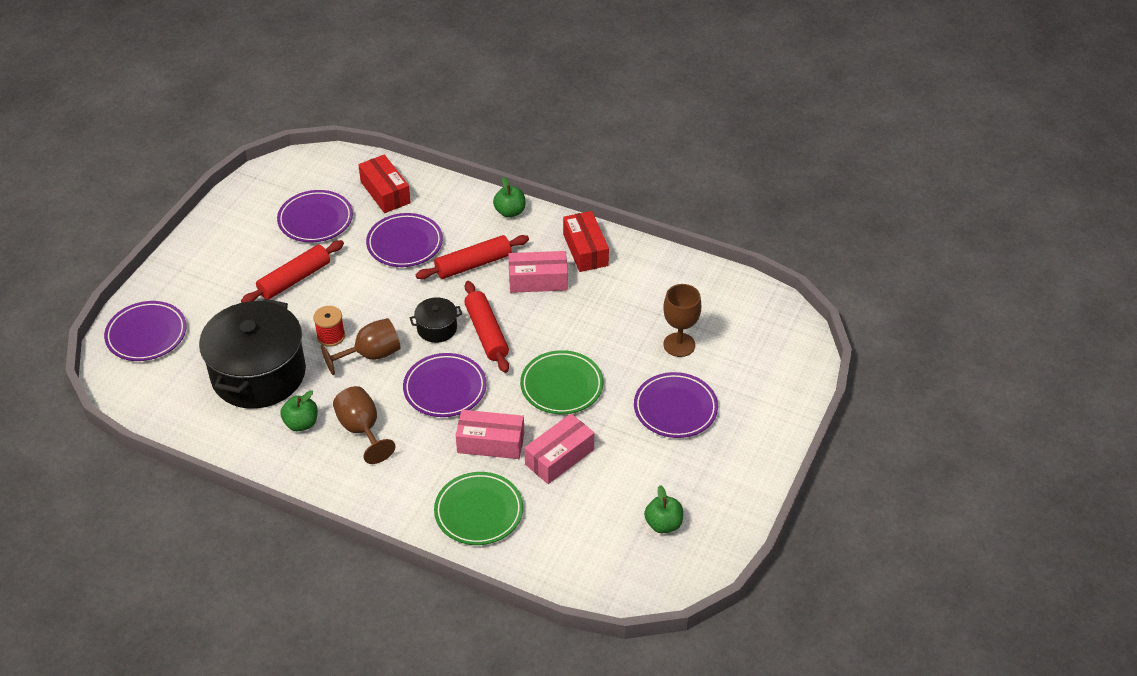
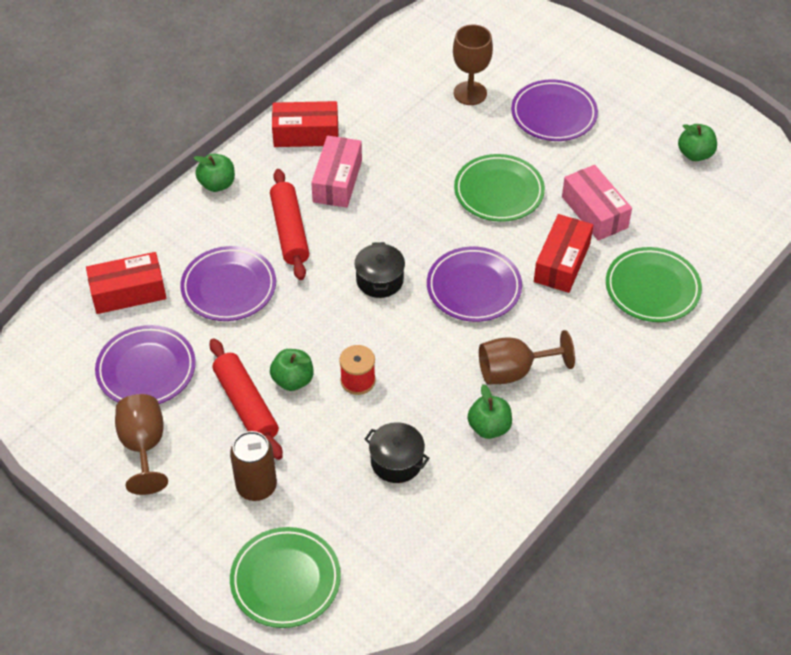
camera: 75 degrees left, 5 degrees up
(146, 334) = (285, 580): purple plate -> green plate
(223, 301) = (256, 486): none -> brown can
(258, 374) = (396, 461): black pot -> black pot, size x0.44
(323, 299) = (293, 380): none -> green apple
(371, 355) = (401, 346): brown goblet -> brown goblet (143, 446)
(486, 333) = (402, 238): red rolling pin -> none
(490, 443) = (562, 263): pink box -> red box

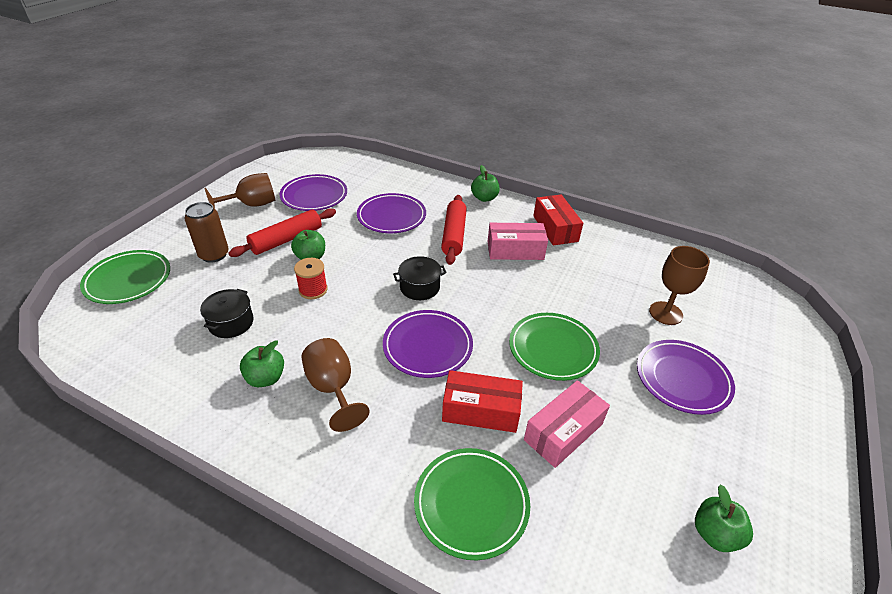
camera: 75 degrees right, 10 degrees down
(128, 292) = (377, 180): red box -> none
(290, 231) = (454, 235): red rolling pin -> red rolling pin turned 60 degrees counterclockwise

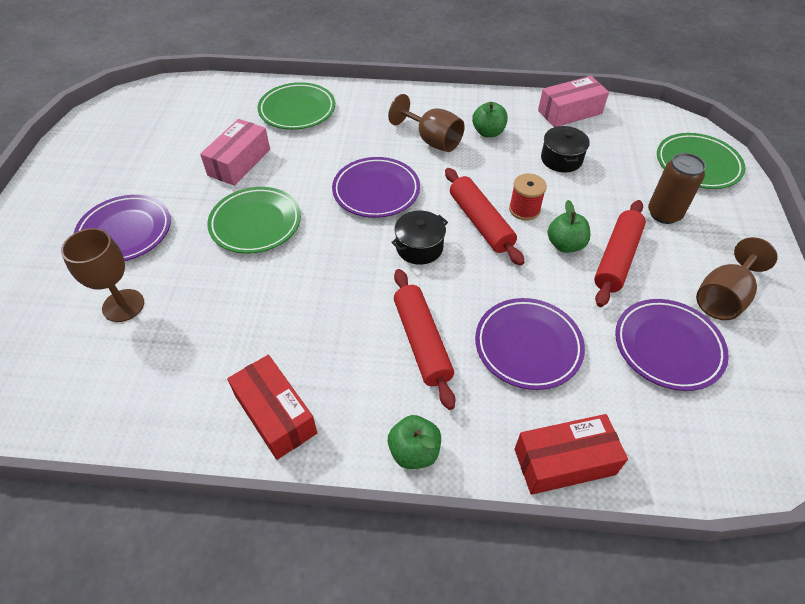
camera: 160 degrees right, 10 degrees up
(357, 291) = (480, 222): none -> red rolling pin
(481, 410) = (309, 158): red box -> red box (564, 462)
(515, 250) = (326, 343): pink box -> pink box (570, 112)
(714, 534) = (132, 136): green apple -> none

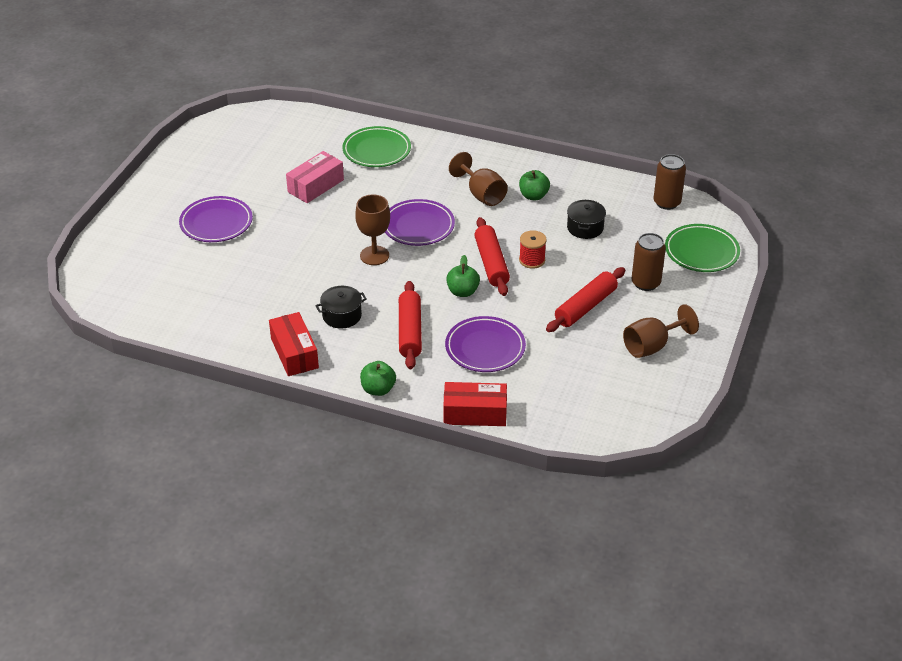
camera: 15 degrees right, 10 degrees down
(123, 305) = (206, 271): brown goblet -> brown goblet (374, 255)
(255, 223) = (315, 234): green plate -> none
(419, 247) = (435, 272): black pot -> black pot (342, 316)
(565, 245) = (550, 290): green apple -> green apple (462, 292)
(570, 112) = (616, 190): pink box -> none
(628, 116) = (667, 202): none -> brown can
(667, 347) = (588, 367): purple plate -> none

